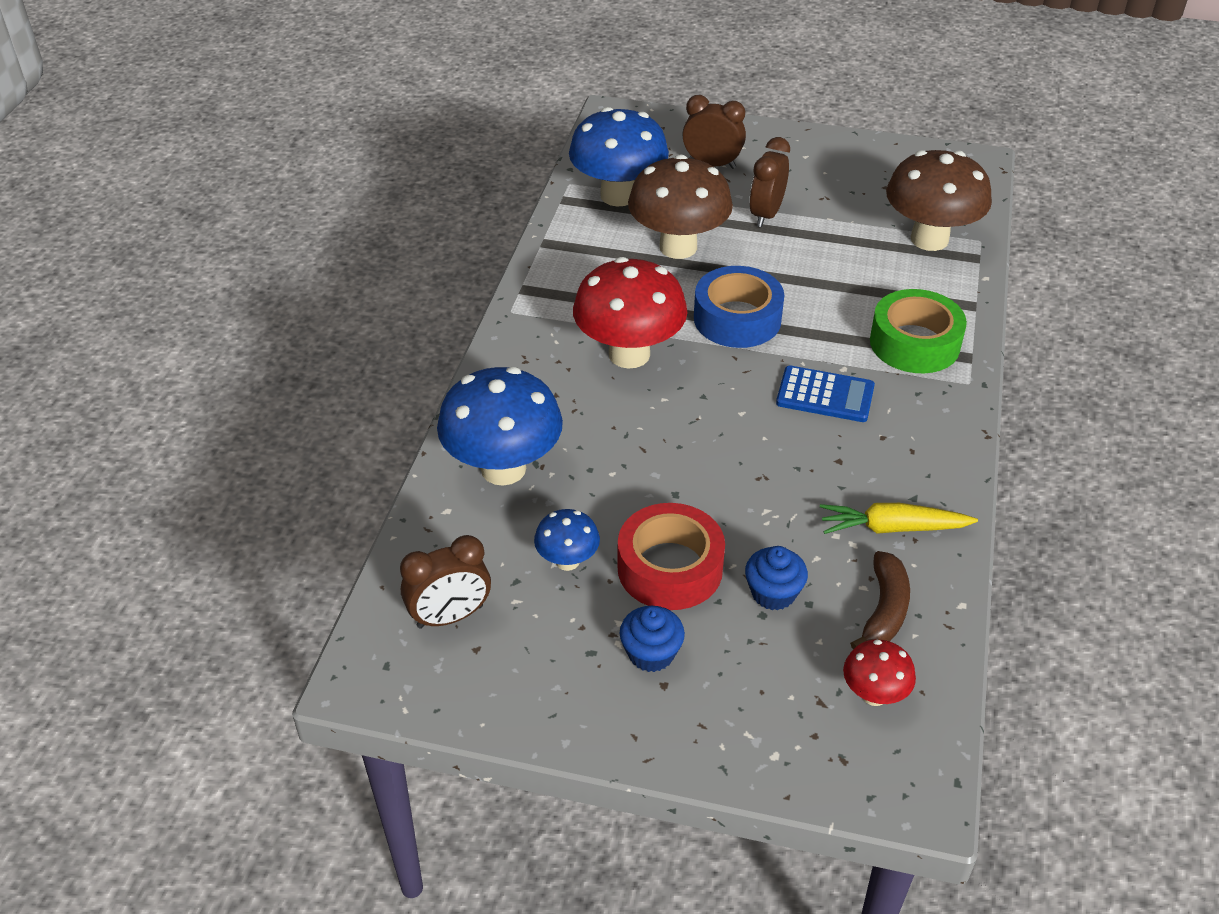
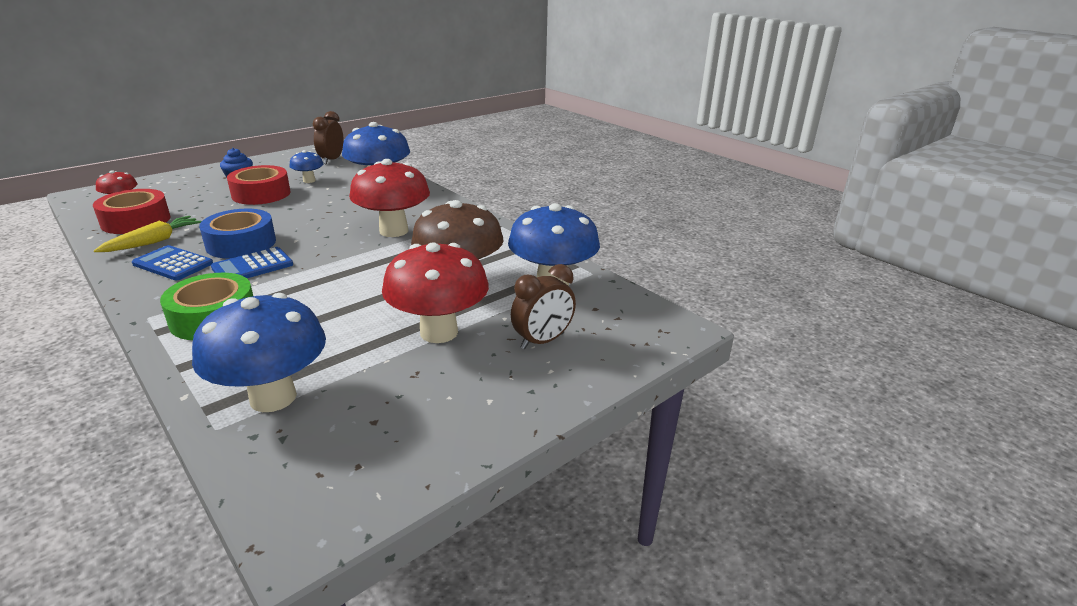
camera: 125 degrees right, 15 degrees down
(737, 319) = (359, 270): blue tape -> blue tape (241, 243)
(766, 214) = (439, 332): brown clock -> red mushroom
(773, 593) = (201, 205): blue cupcake -> none
(884, 609) = (136, 221): brown banana -> red tape
(898, 458) = (173, 264): none -> blue calculator
(929, 239) = (273, 397): brown mushroom -> blue mushroom

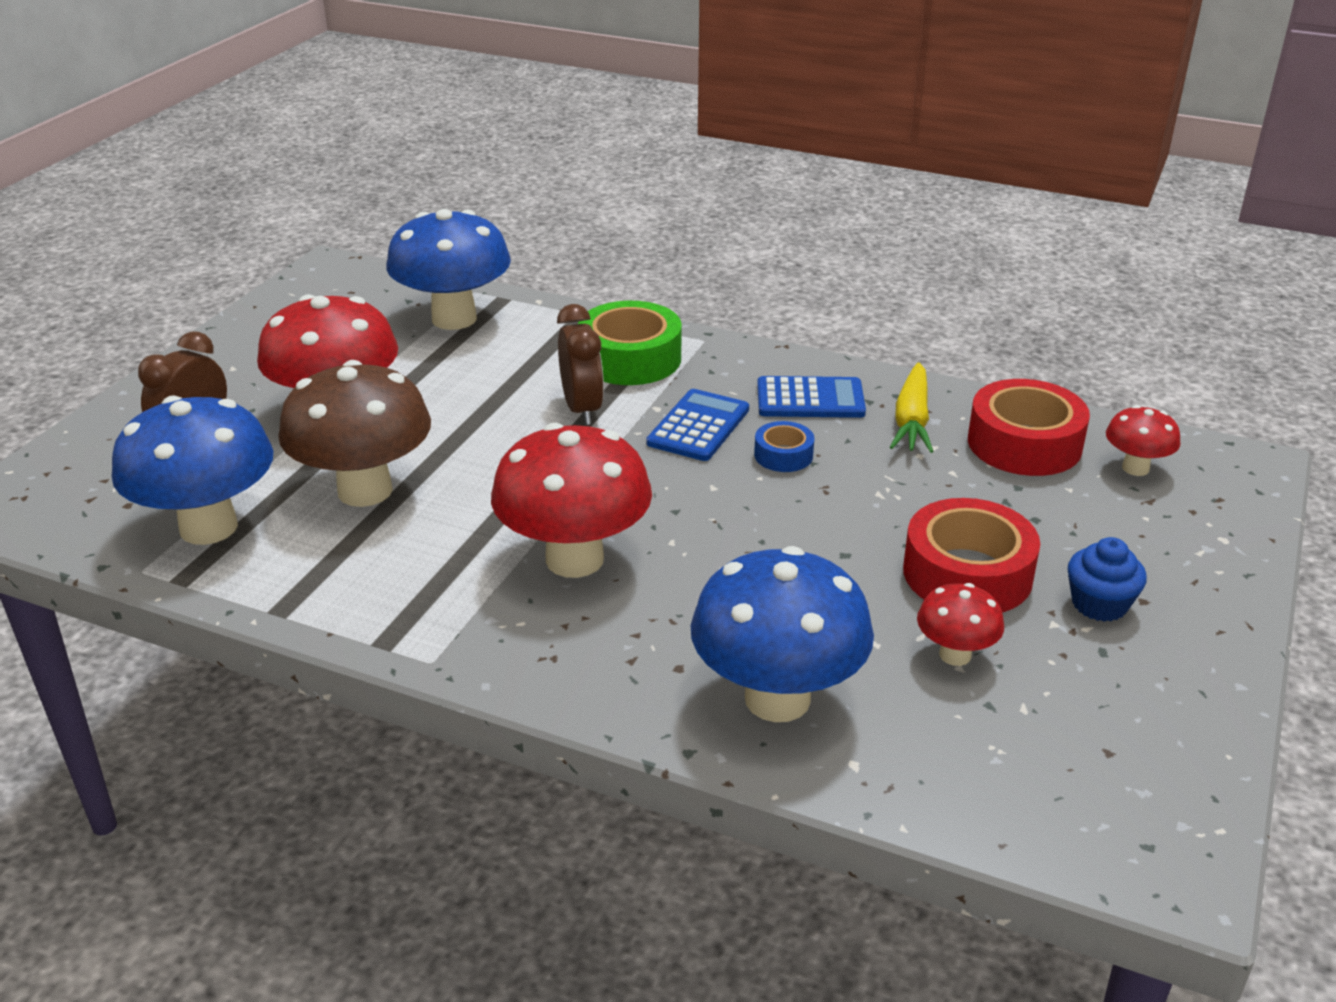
camera: 155 degrees right, 5 degrees up
(241, 243) = (783, 455): blue tape -> blue tape, size x0.52
(309, 180) = (955, 655): blue mushroom -> red mushroom
(332, 160) = (1055, 773): brown clock -> brown clock (582, 409)

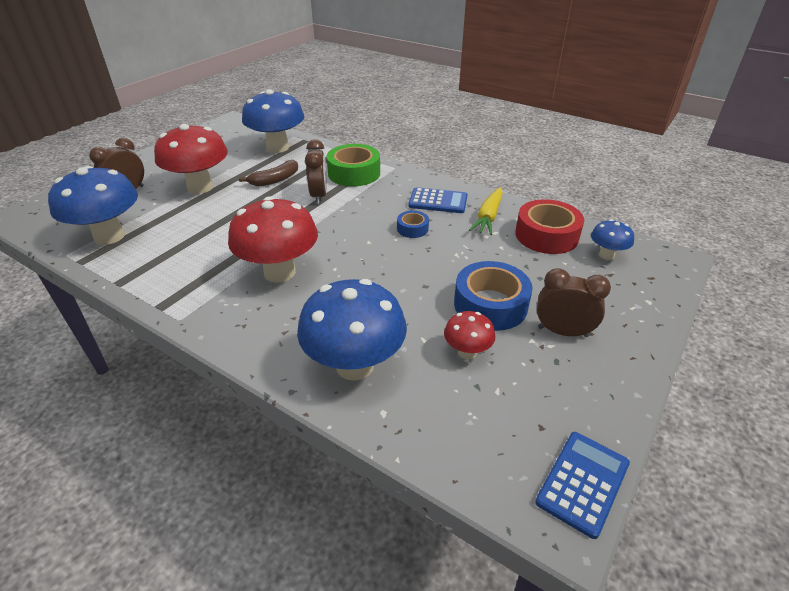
camera: 10 degrees right, 5 degrees up
(365, 490) = (193, 226): brown mushroom -> none
(481, 386) = (275, 180): none -> brown banana
(698, 426) = (374, 210): blue calculator -> blue calculator (583, 482)
(967, 574) = (490, 305): red tape -> blue tape
(1099, 604) = (562, 332): blue cupcake -> brown clock
(1135, 468) = (606, 255): red mushroom -> blue mushroom

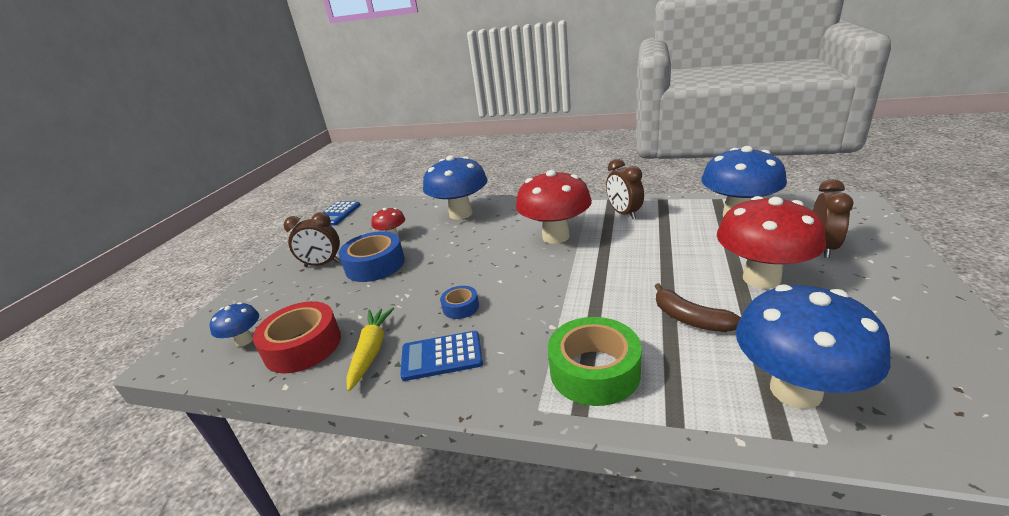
camera: 165 degrees right, 10 degrees down
(275, 180) = (690, 319): brown banana -> brown banana turned 75 degrees counterclockwise
(319, 196) = (603, 314): brown clock -> brown clock (624, 213)

